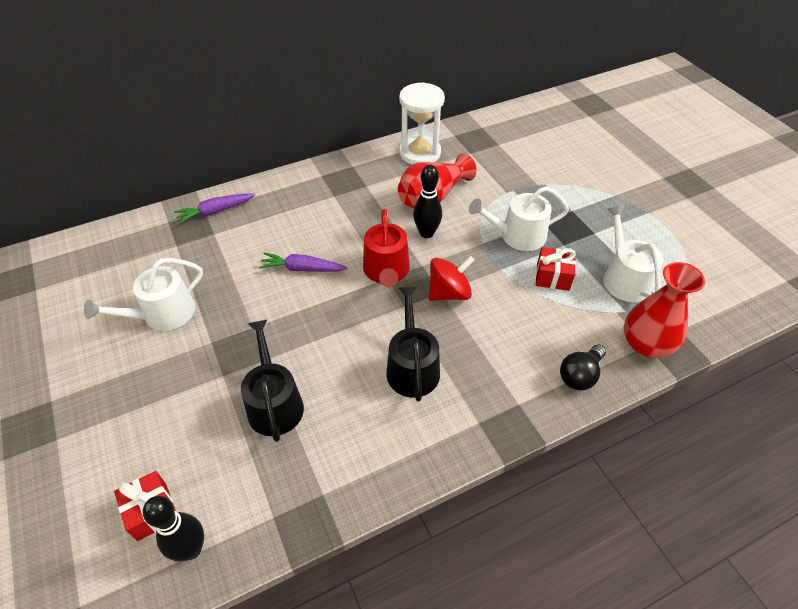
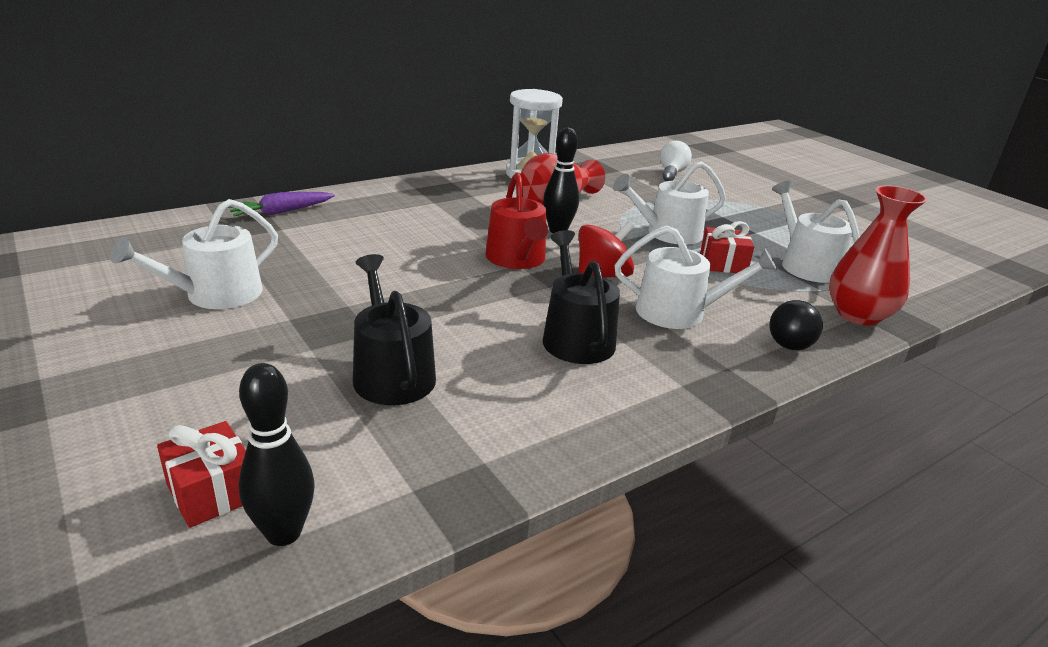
camera: 10 degrees left, 20 degrees down
(302, 269) = (406, 257): purple carrot -> none
(499, 339) = (679, 312): none -> white watering can
(544, 147) = (671, 173): none -> white light bulb

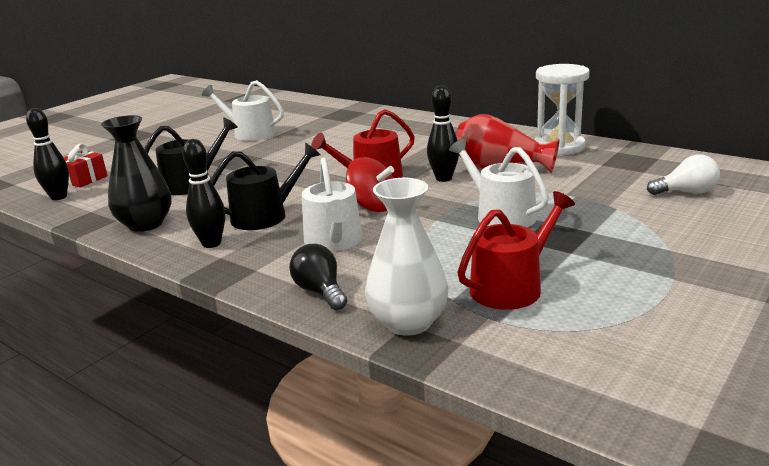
camera: 75 degrees right, 5 degrees down
(281, 212) = (369, 114): purple carrot -> none
(528, 432) = (145, 224): none -> black vase
(638, 385) = (211, 243): none -> black bowling pin
(723, 264) = (458, 246): red gift -> none
(792, 341) = (320, 292): black light bulb -> black light bulb turned 45 degrees clockwise
(806, 265) = (511, 286): white watering can -> red watering can
(858, 315) = (408, 322): red vase -> white vase

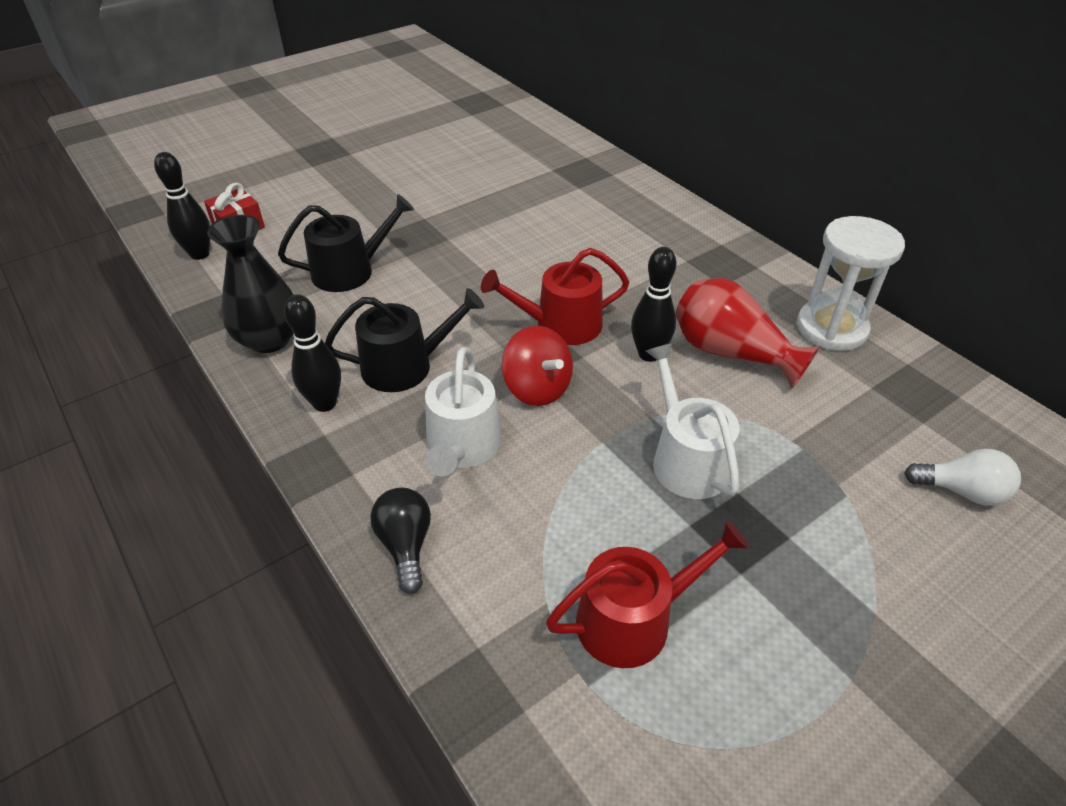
camera: 15 degrees right, 20 degrees up
(250, 133) = (455, 183): white watering can -> none
(408, 322) = (480, 646): white vase -> none

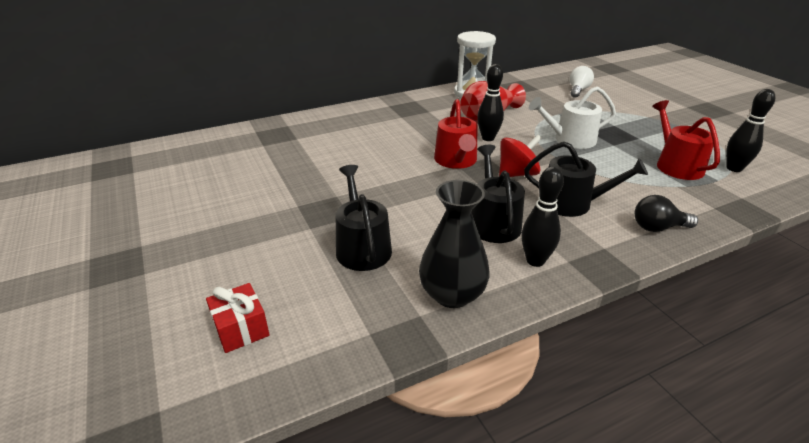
camera: 80 degrees left, 10 degrees down
(200, 254) = (284, 360): black bowling pin -> black bowling pin (734, 168)
(462, 447) = (572, 203): white watering can -> black watering can

